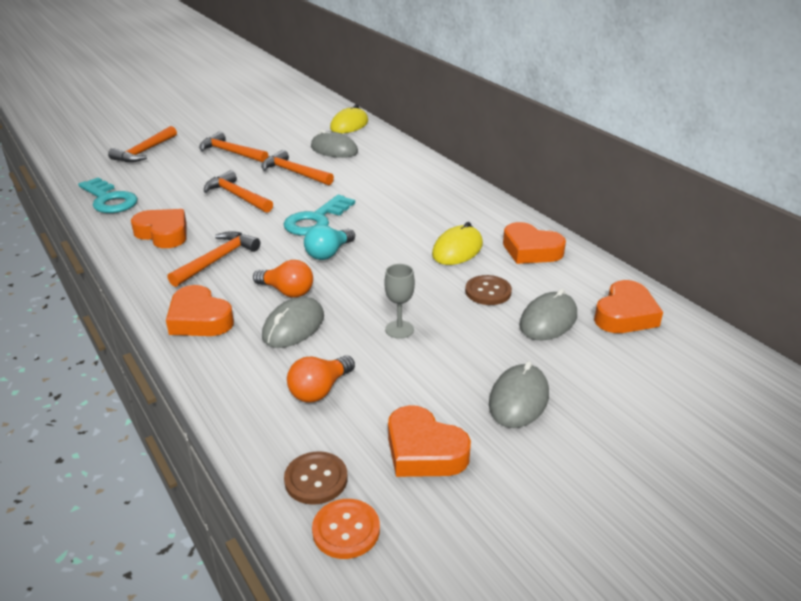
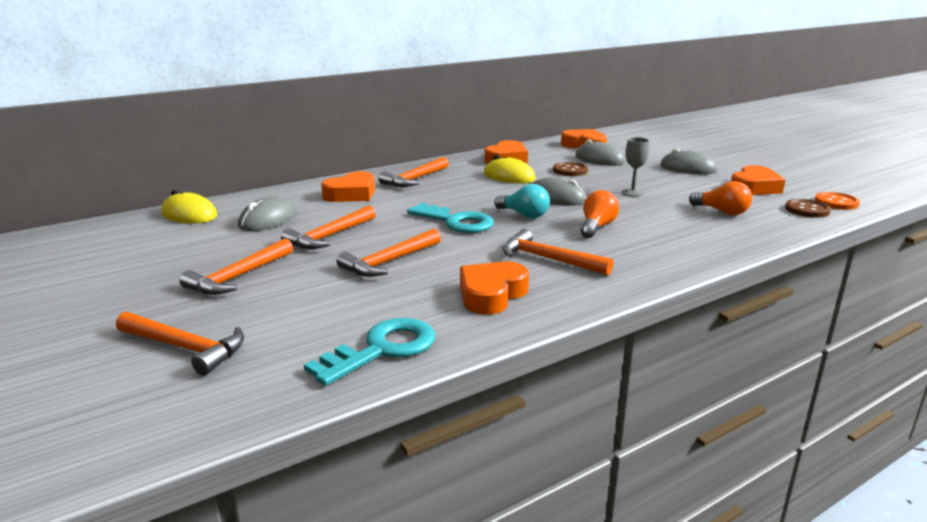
camera: 90 degrees left, 10 degrees down
(199, 319) = (660, 257): orange heart -> orange heart (351, 194)
(293, 326) = (649, 222): grey mouse -> grey mouse (556, 198)
(441, 199) = (415, 179): none -> orange hammer

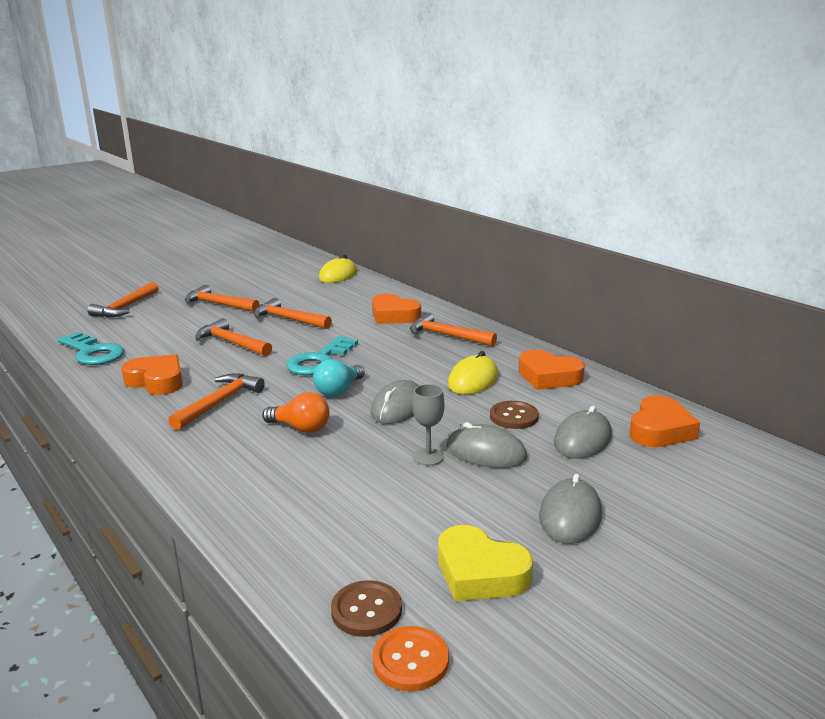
camera: 85 degrees right, 0 degrees up
(268, 220) = (326, 297): grey mouse -> grey mouse (486, 452)
(722, 212) = (354, 520): orange light bulb -> none
(754, 187) = (480, 573): orange heart -> yellow heart

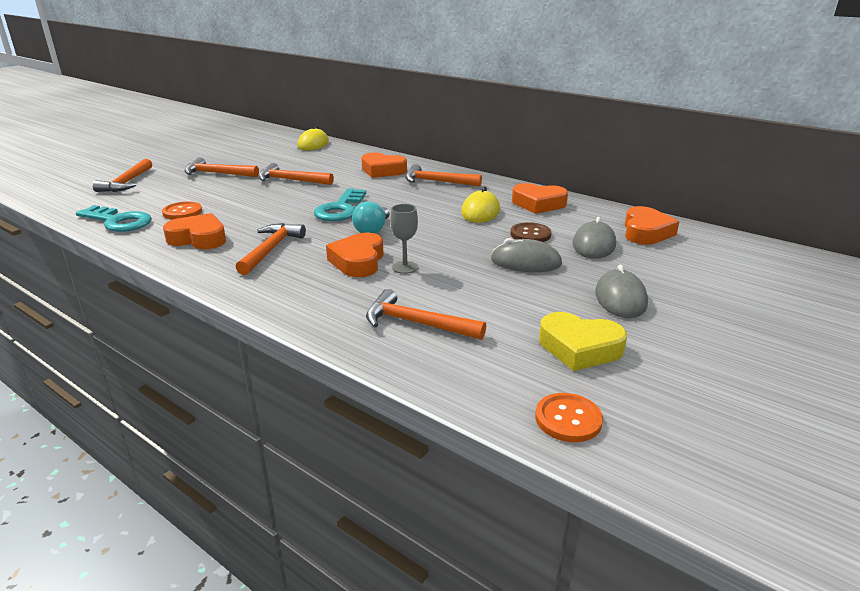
camera: 15 degrees left, 5 degrees up
(158, 348) = (182, 212): none -> orange button
(231, 343) = (250, 202): orange hammer -> orange hammer (416, 323)
(300, 428) = (358, 261): orange light bulb -> orange heart
(366, 610) = (507, 389): brown button -> none
(398, 407) = (432, 237): grey mouse -> none
(428, 457) = (482, 270): grey goblet -> grey goblet (405, 267)

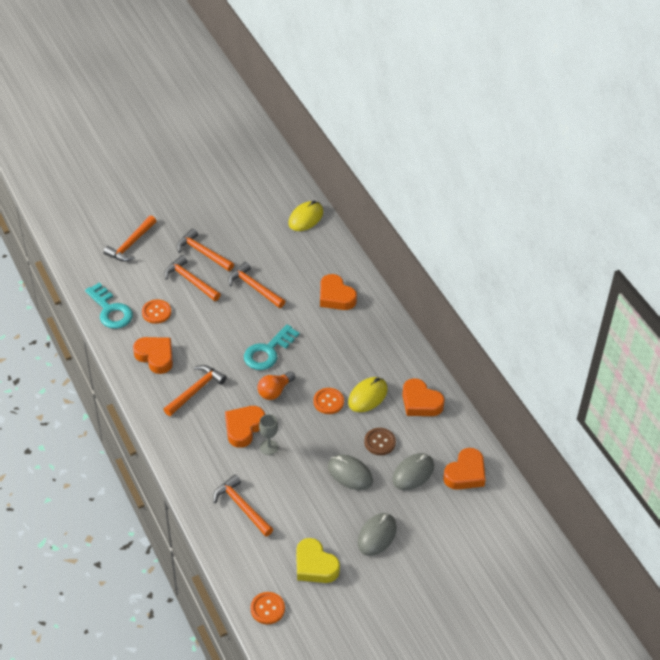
camera: 25 degrees right, 20 degrees up
(372, 229) = (275, 391): turquoise light bulb -> orange light bulb
(437, 182) = (367, 334): orange hammer -> orange hammer (190, 280)
(442, 223) = (328, 402): none -> orange button

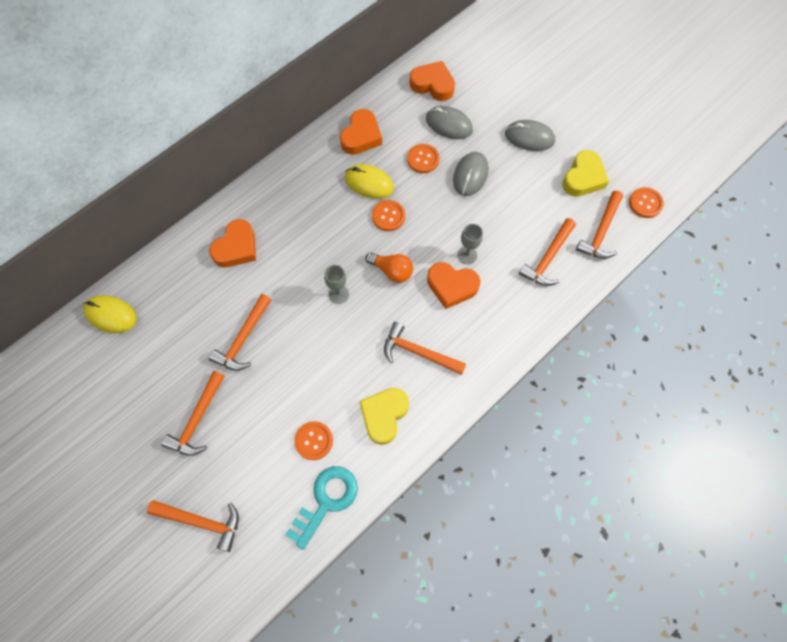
camera: 105 degrees left, 20 degrees up
(155, 356) = (384, 415): orange heart -> yellow heart
(190, 280) = (250, 418): orange hammer -> orange hammer (601, 232)
(268, 352) = (338, 294): turquoise key -> grey goblet
(380, 442) = (423, 159): brown button -> orange button

